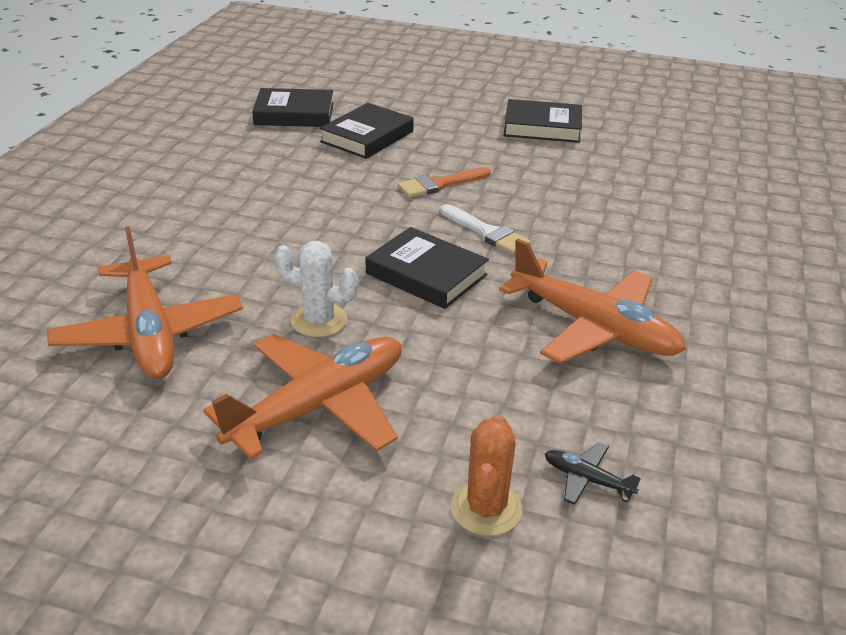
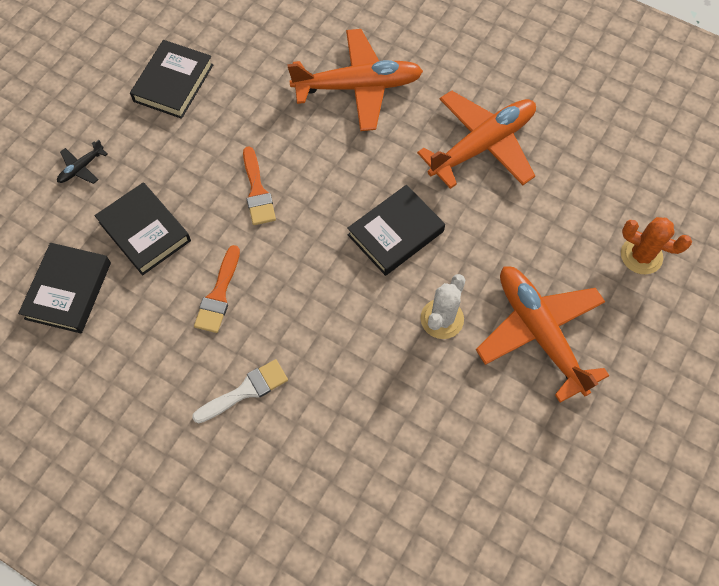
camera: 75 degrees left, 30 degrees up
(149, 333) = (435, 444): orange plane -> orange plane (358, 87)
(310, 180) = (219, 294): none -> orange brush
(486, 232) = (345, 176): white brush -> white brush (245, 391)
(587, 479) = (624, 197): black plane -> black plane (81, 168)

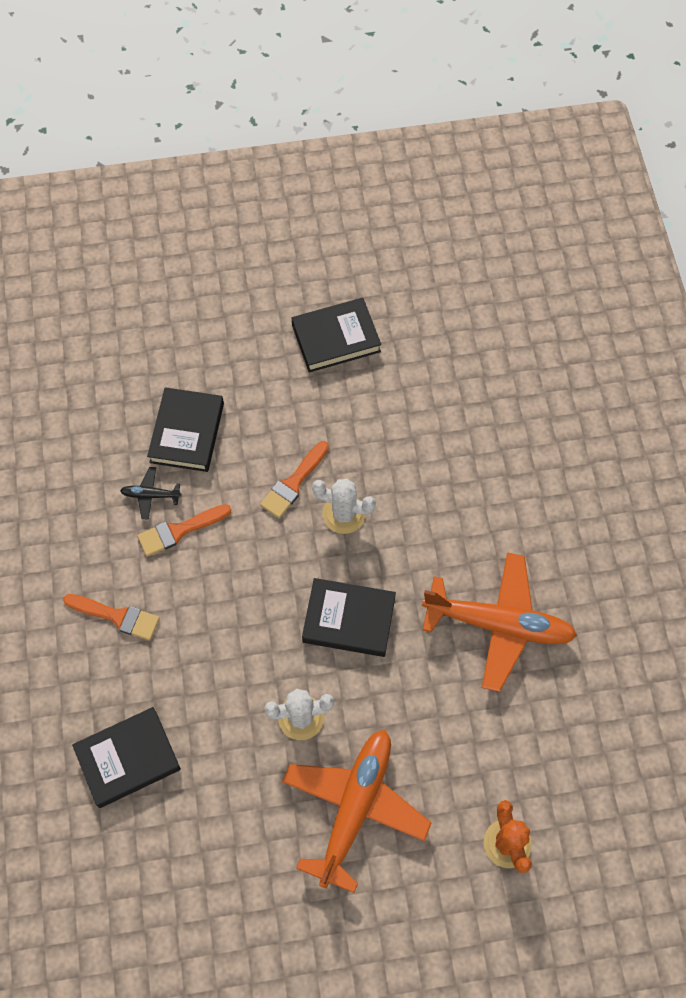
camera: 50 degrees right, 0 degrees up
(68, 290) = (94, 423): black book -> black book (128, 758)
(81, 168) = (201, 341): black plane -> black plane (150, 495)
(245, 391) = (117, 616): white brush -> orange brush
(313, 177) = (343, 514): none -> white cactus
(358, 87) = (464, 478): orange plane -> none

